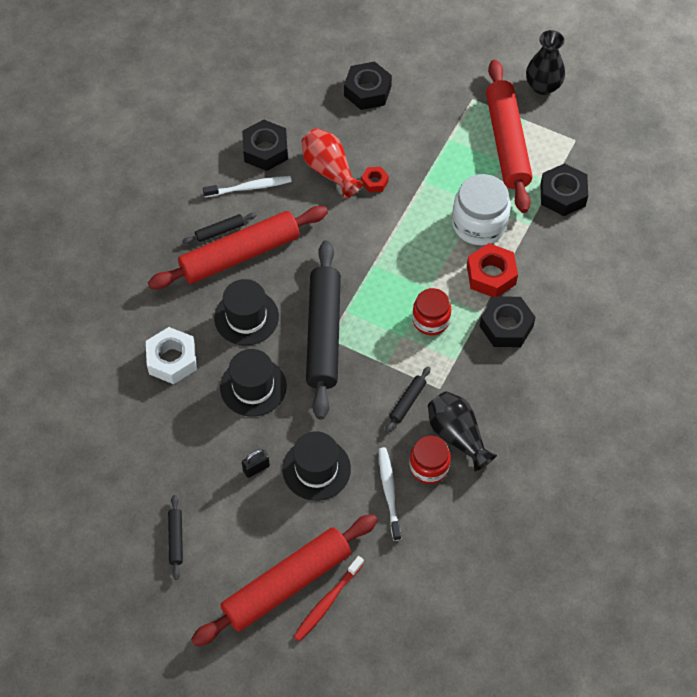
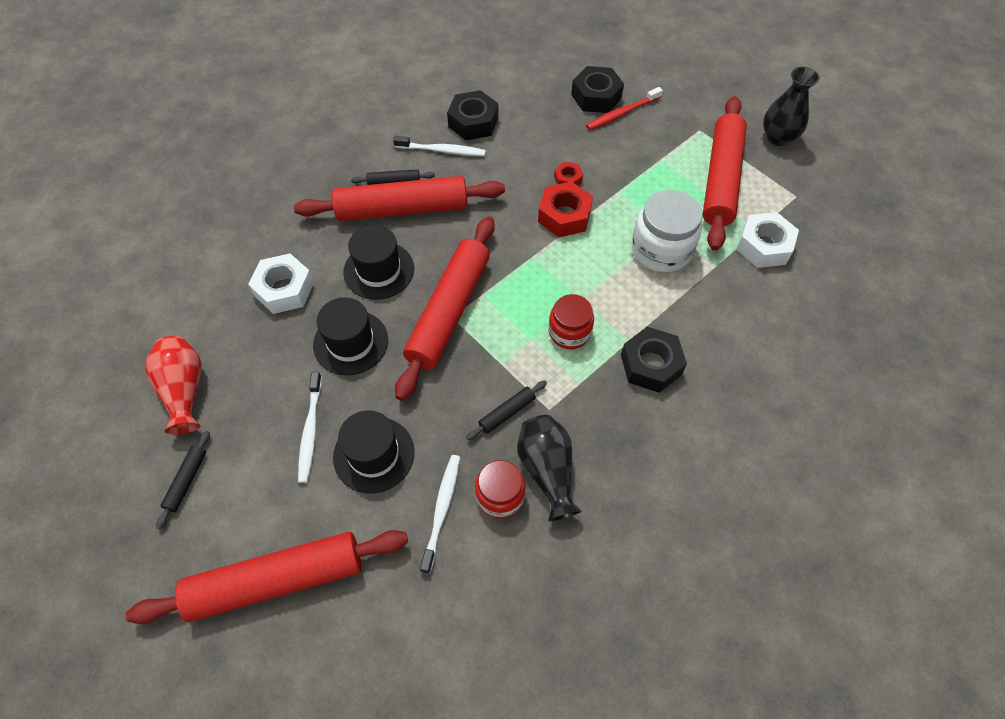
camera: 20 degrees right, 0 degrees up
(256, 468) = (310, 431): black padlock -> white toothbrush
(323, 334) = (448, 311): black rolling pin -> red rolling pin
(327, 602) = (311, 621): red toothbrush -> red toothbrush (622, 113)
(329, 170) = (527, 156): red vase -> red vase (184, 390)
(491, 275) = (654, 305): red nut -> red nut (564, 215)
(562, 195) = (764, 246): black nut -> white nut

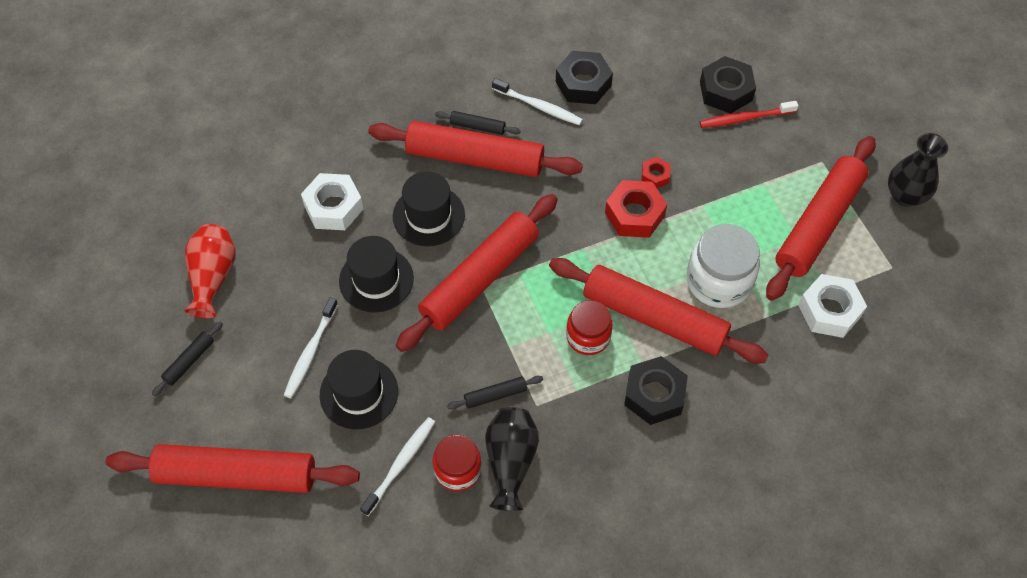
camera: 20 degrees right, 0 degrees up
(620, 298) = (654, 318): none -> red rolling pin

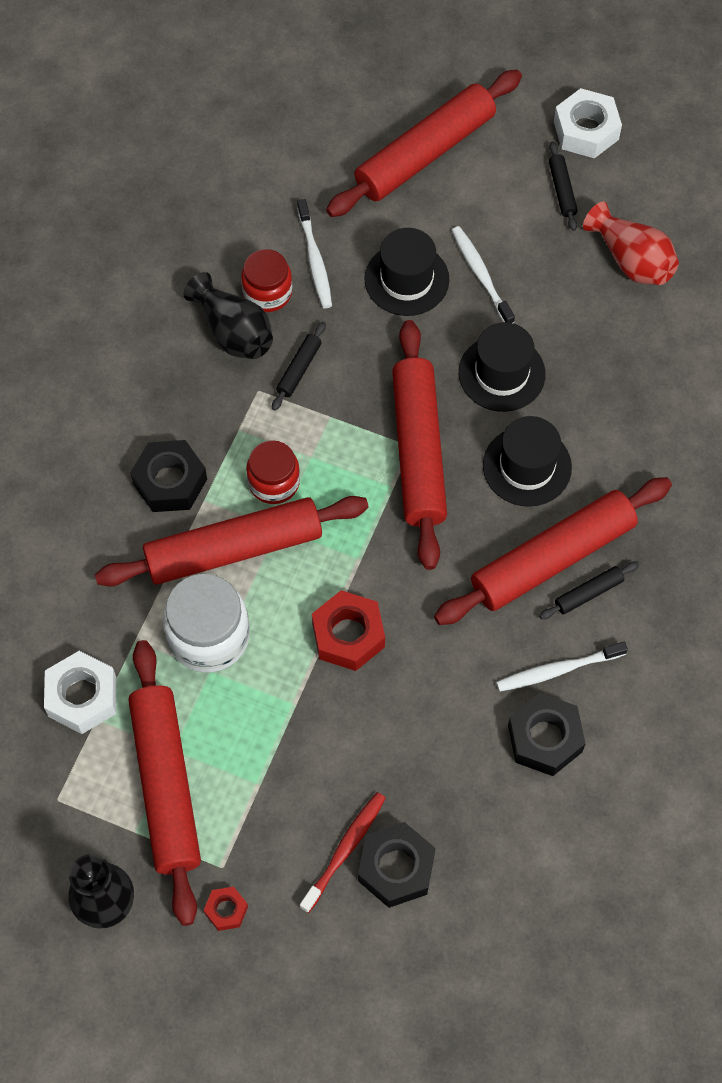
camera: 135 degrees right, 5 degrees up
(333, 207) = (614, 400): white nut -> white nut (586, 130)
(655, 176) = (369, 695): red nut -> red nut (226, 910)

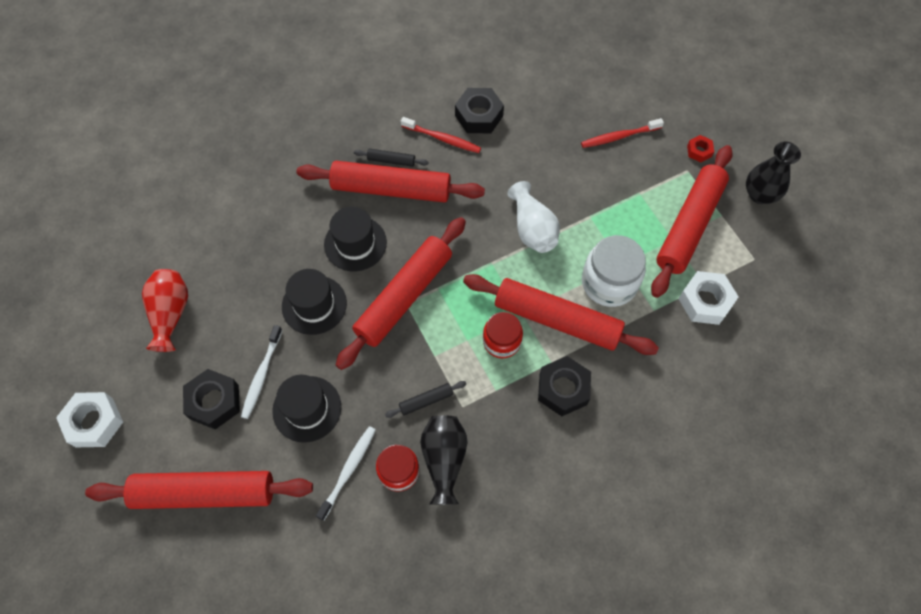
camera: 140 degrees left, 0 degrees up
(348, 635) = (532, 229): red nut -> white vase
(396, 868) = (600, 113): black nut -> black nut (214, 402)
(557, 670) = (442, 139): white toothbrush -> red toothbrush
(562, 190) = (155, 392): black rolling pin -> none

